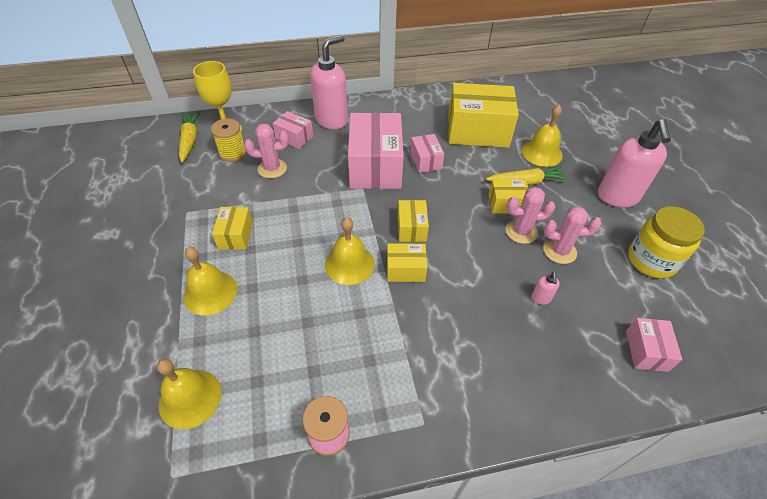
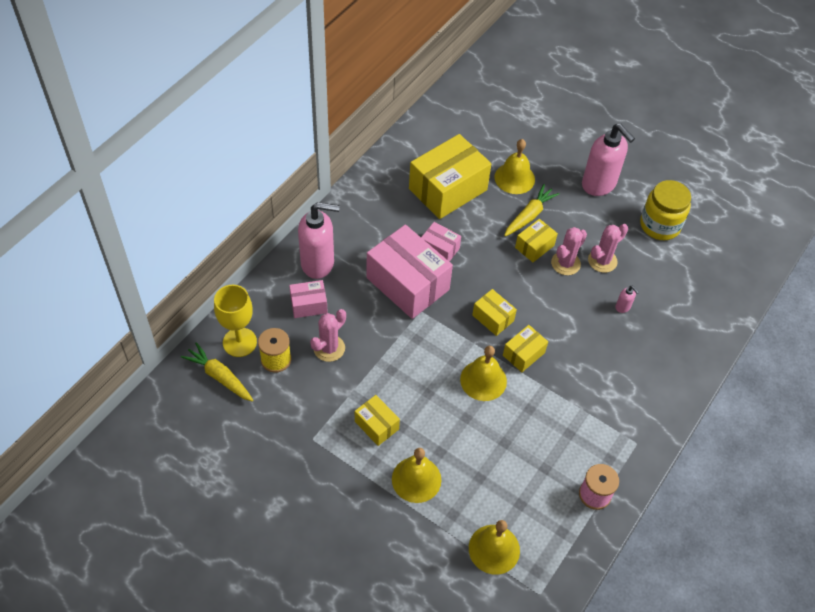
camera: 45 degrees left, 5 degrees up
(332, 120) = (318, 263): pink soap dispenser -> pink soap dispenser turned 90 degrees clockwise
(646, 350) = (706, 296): pink box -> none

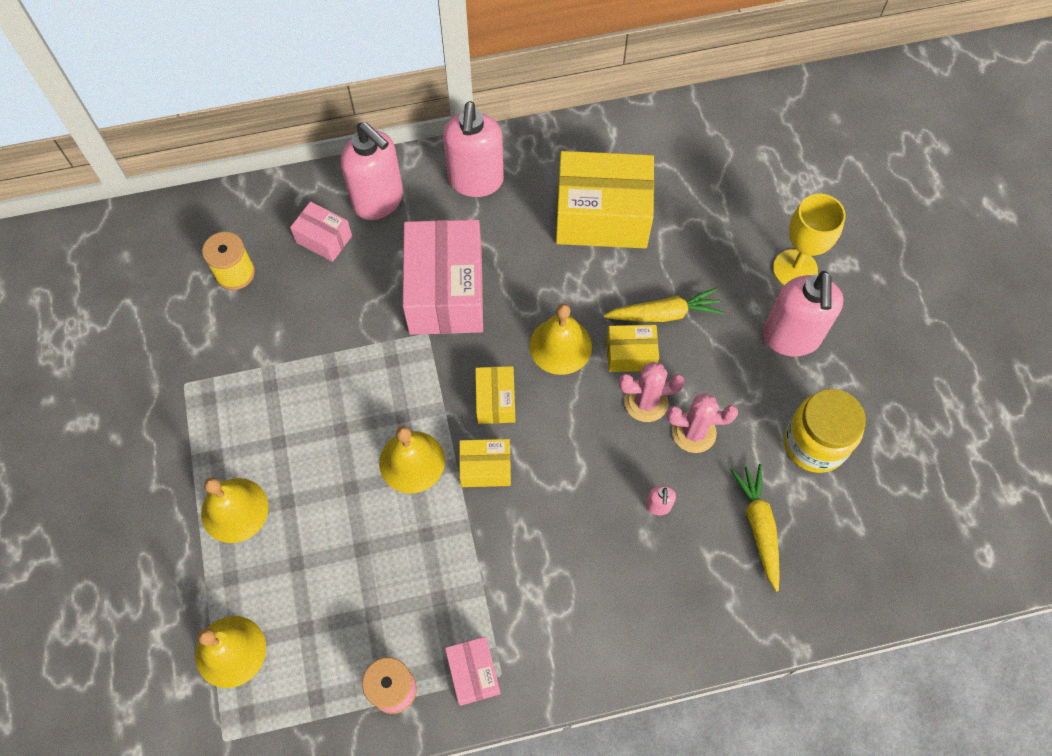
camera: 45 degrees right, 10 degrees up
(219, 377) = (168, 250): yellow carrot -> yellow carrot (758, 527)
(239, 342) = (221, 228): yellow goblet -> yellow goblet (795, 269)
(329, 348) = (296, 301): pink cactus -> none
(361, 216) = (475, 181): none -> pink soap dispenser
(376, 425) = (256, 420): yellow box -> none
(439, 249) = (520, 278): pink box -> pink box (473, 673)
(514, 178) = (694, 257): yellow bell -> yellow bell (560, 346)

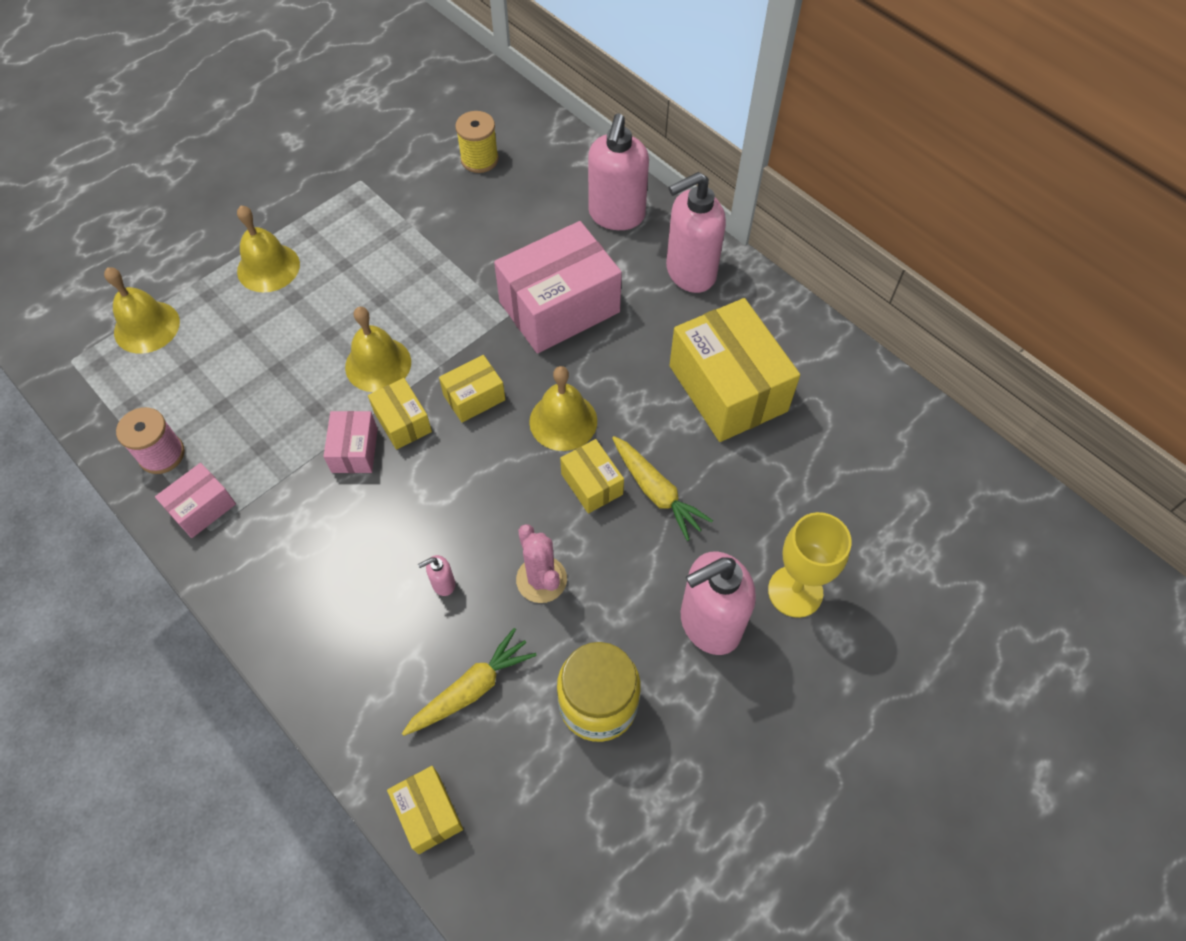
camera: 60 degrees right, 5 degrees down
(324, 239) = (551, 198): pink box -> pink box (355, 450)
(646, 402) = (548, 521): pink cactus -> none
(841, 603) = (428, 813): none -> yellow box

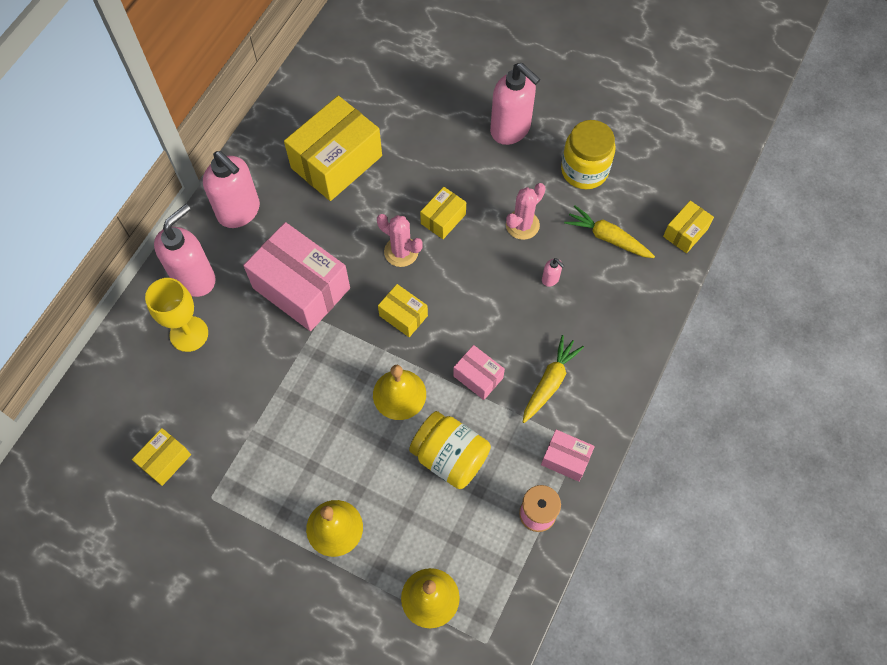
camera: 110 degrees left, 5 degrees up
(277, 390) = (450, 457): none -> yellow jar
(355, 450) = (478, 377): pink box -> pink box turned 60 degrees clockwise
(403, 422) = (442, 355): yellow box -> yellow box (165, 460)
(479, 159) = (158, 406): yellow spool -> none
(563, 421) = (401, 252): yellow bell -> pink cactus
(616, 215) = (195, 278): pink soap dispenser -> pink soap dispenser turned 45 degrees counterclockwise
(656, 492) = (434, 181): yellow carrot -> yellow carrot (550, 382)
(795, 591) = (470, 93): yellow goblet -> yellow goblet (189, 334)

